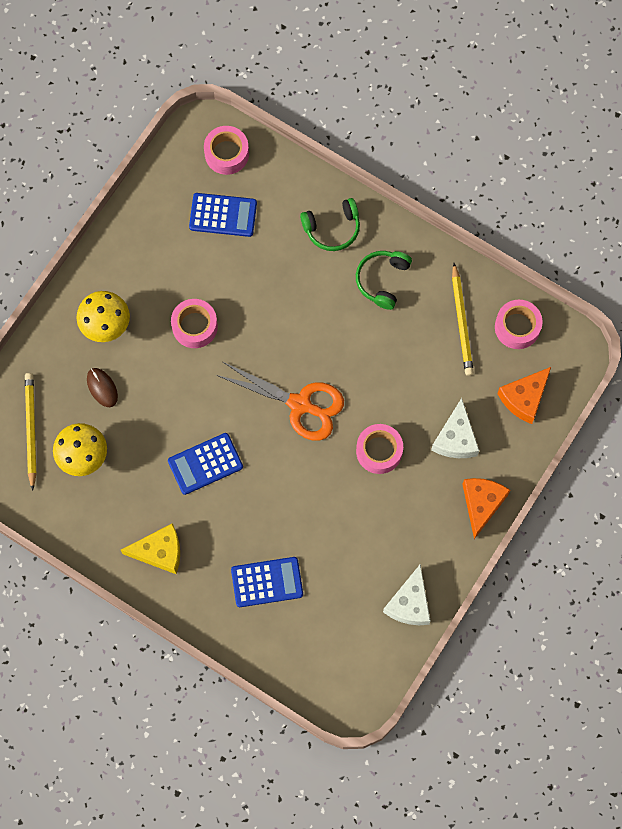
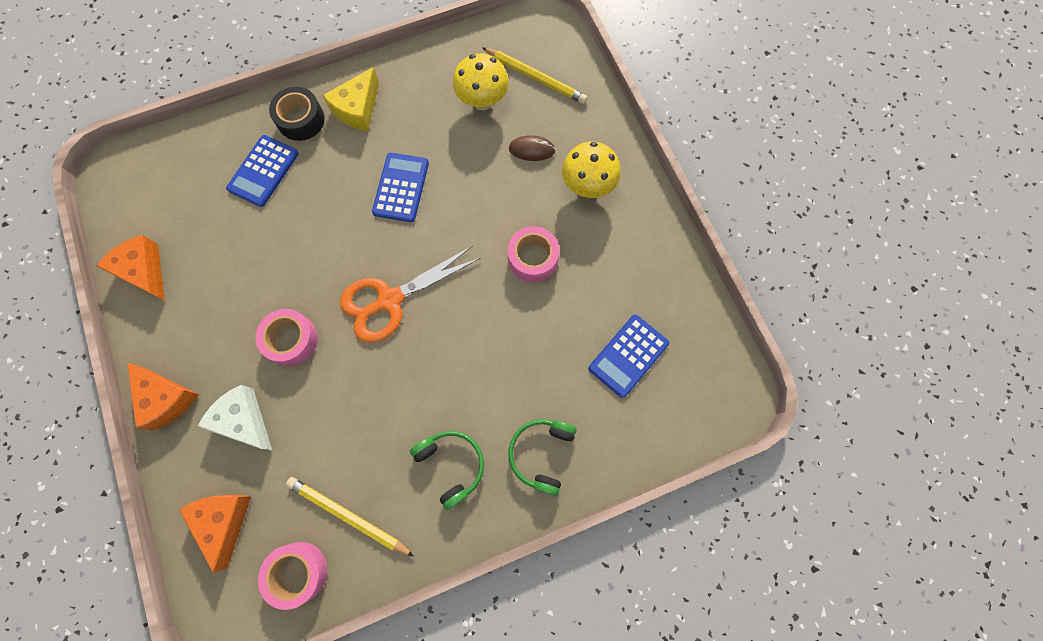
camera: 125 degrees right, 0 degrees up
(201, 590) = (301, 120): none -> black tape
(226, 154) = (694, 403): pink tape -> none
(409, 603) = (144, 271): white cheese -> orange cheese

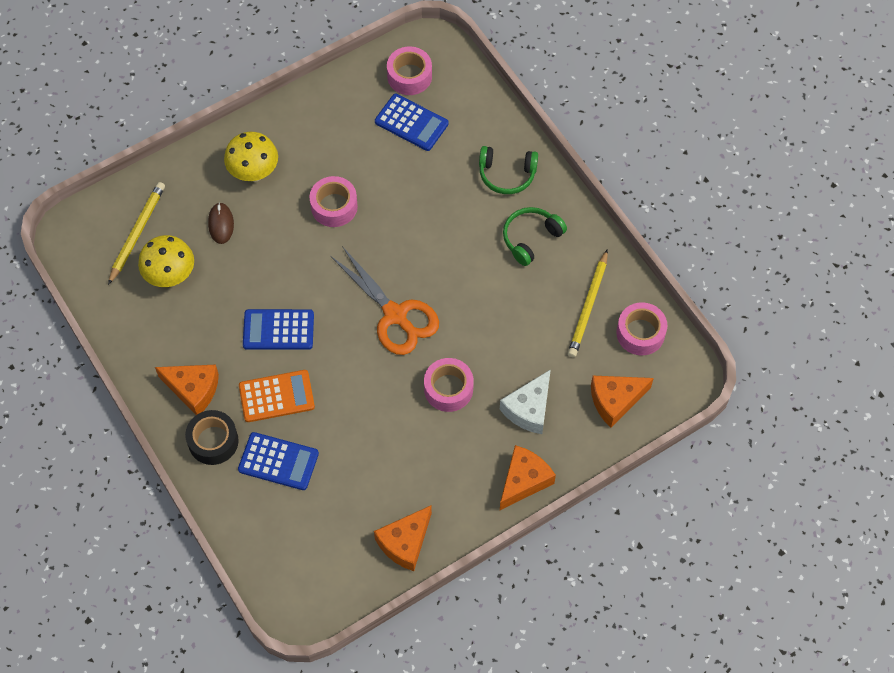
camera: 100 degrees left, 10 degrees down
(330, 177) = (276, 396): none -> orange calculator
(357, 109) = (193, 390): yellow cheese -> orange cheese
(693, 364) = (409, 76): none -> pink tape

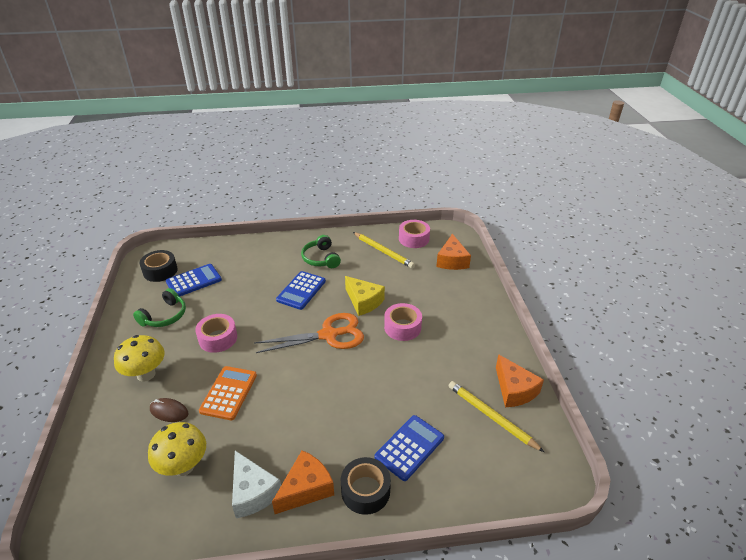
camera: 65 degrees left, 25 degrees down
(137, 233) = (119, 478): yellow pencil -> yellow pencil (491, 416)
(276, 396) = (349, 428): orange calculator -> orange calculator (228, 393)
(278, 330) = (292, 406): blue calculator -> blue calculator (301, 290)
(409, 76) = (160, 271): pink tape -> black tape
(472, 326) = (363, 301): none -> yellow cheese
(507, 174) = (270, 254): green headphones -> green headphones (164, 316)
(524, 481) = (489, 314): orange cheese -> none
(529, 409) = (438, 296): white cheese -> white cheese (253, 492)

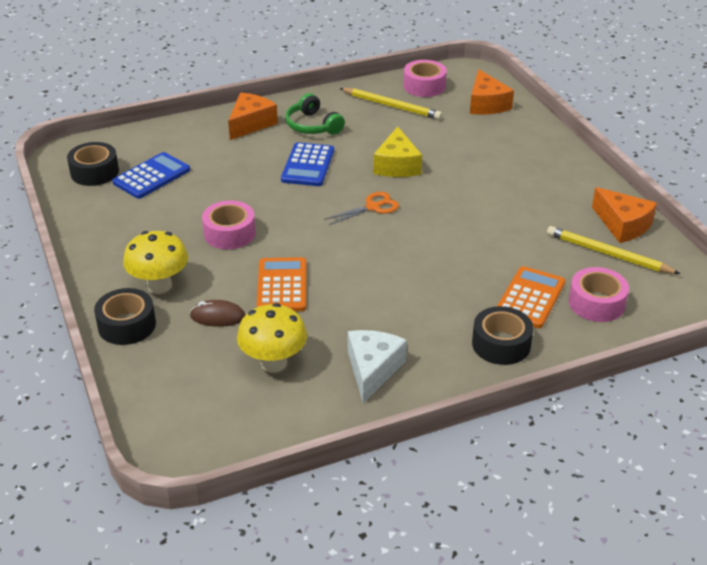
camera: 15 degrees left, 0 degrees up
(104, 405) = (127, 325): none -> black tape
(164, 316) = (139, 221): green headphones -> none
(253, 492) = (373, 370): white cheese -> white cheese turned 120 degrees counterclockwise
(306, 488) = (432, 355): orange cheese -> orange cheese (251, 124)
(329, 335) = (373, 207): orange scissors -> orange scissors, size x0.55
(363, 301) = (397, 165): yellow cheese -> yellow cheese turned 60 degrees clockwise
(402, 327) = (461, 185): pink tape -> pink tape (596, 303)
(409, 447) = (530, 298): blue calculator -> orange calculator

